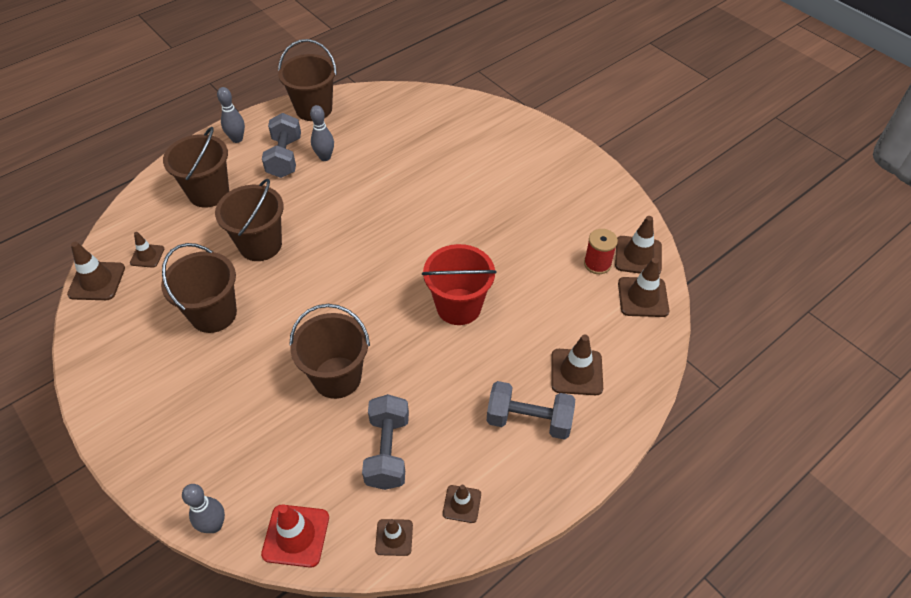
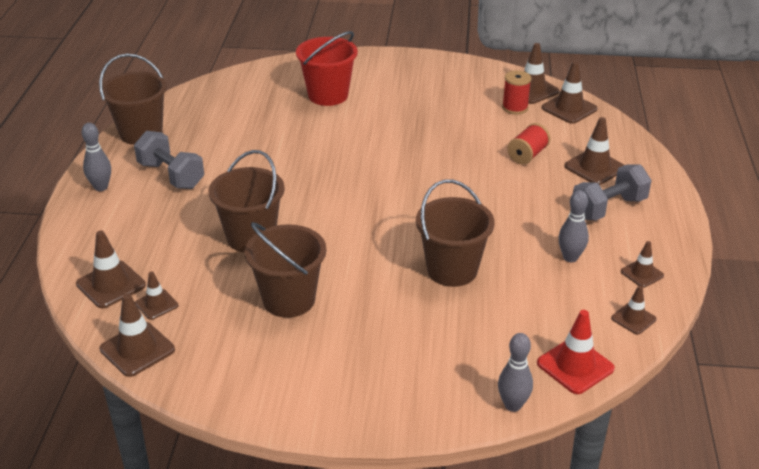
camera: 45 degrees left, 15 degrees down
(146, 221) = (111, 285): none -> brown traffic cone
(209, 193) = (140, 234): brown bucket -> none
(325, 157) = (208, 157): grey bowling pin -> grey bowling pin (570, 257)
(388, 451) = (554, 282): grey dumbbell -> none
(458, 306) = (466, 181): red bucket -> red bucket (328, 95)
(539, 318) = (527, 155): none -> red spool

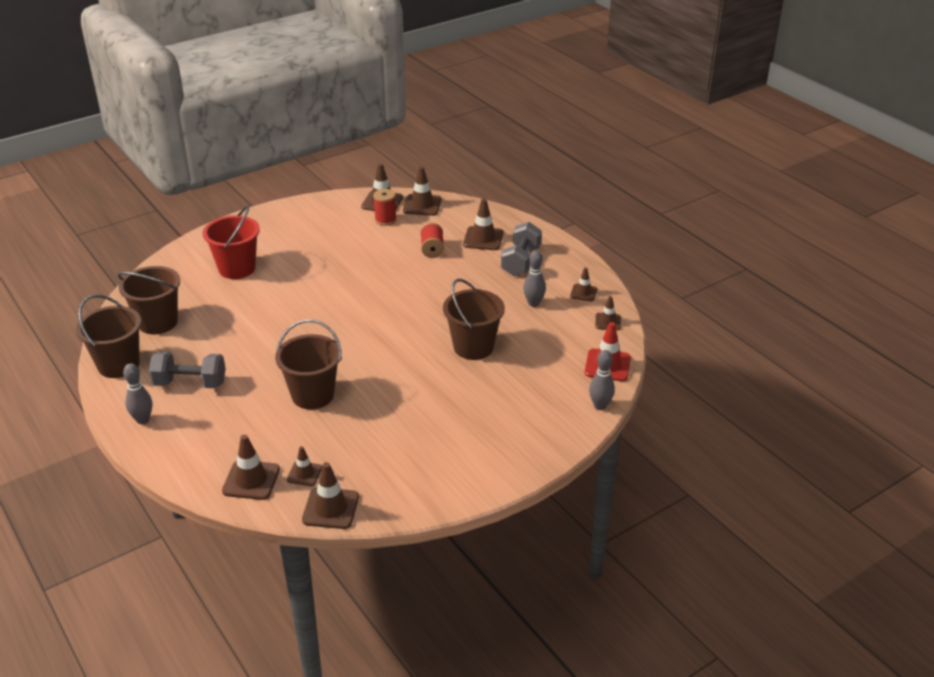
camera: 40 degrees left, 0 degrees up
(289, 300) = (393, 420): brown bucket -> brown bucket (158, 322)

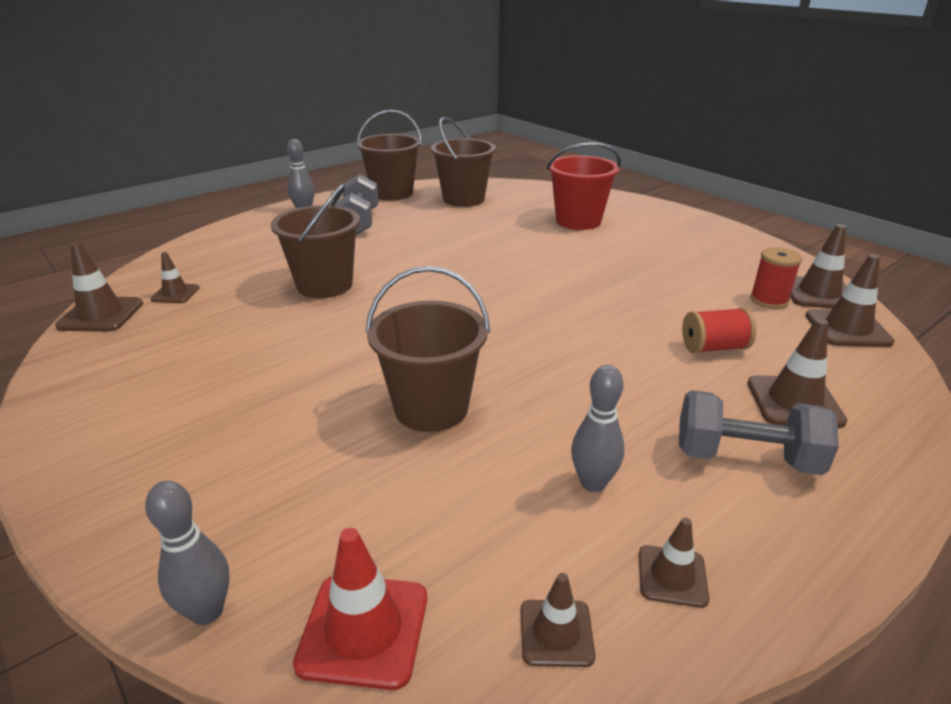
camera: 85 degrees right, 5 degrees down
(251, 480) = (182, 267): brown traffic cone -> none

